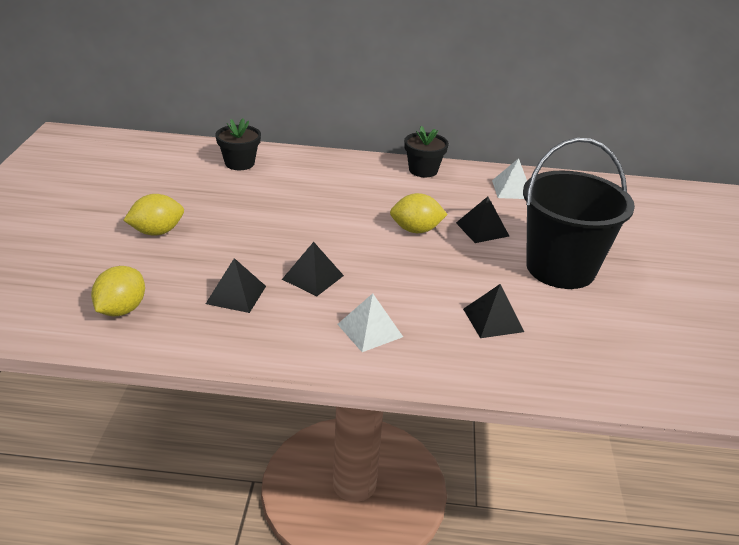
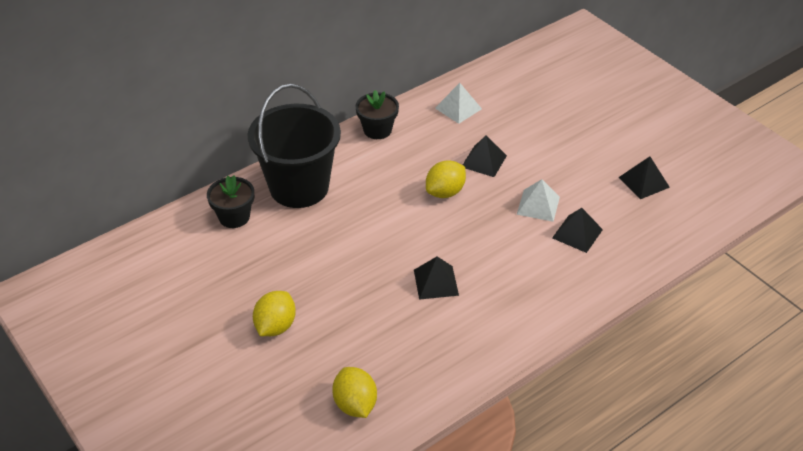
camera: 40 degrees left, 10 degrees up
(236, 294) = (409, 334): black pyramid -> black pyramid (644, 182)
(370, 330) = (523, 296): white pyramid -> white pyramid (538, 205)
(560, 268) = (566, 162): black bucket -> black bucket (299, 187)

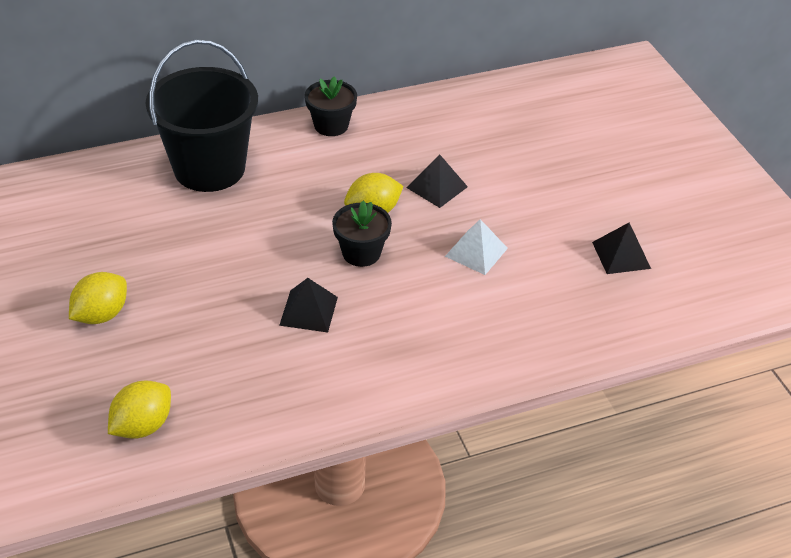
camera: 15 degrees right, 0 degrees up
(234, 217) = (121, 184): black flower pot -> black flower pot (361, 253)
(355, 404) = (143, 426): yellow lemon -> yellow lemon turned 45 degrees clockwise
(458, 108) = (437, 121): white pyramid -> none
(577, 233) = (507, 296): black pyramid -> none

